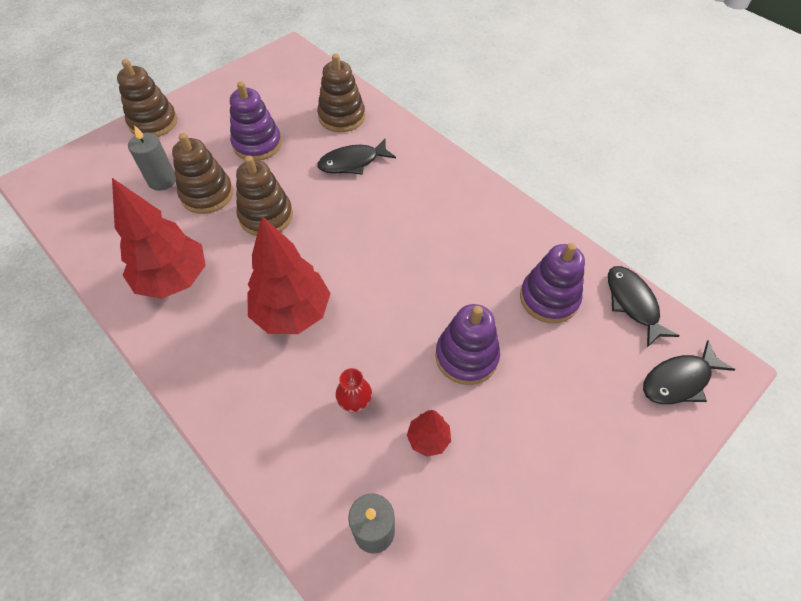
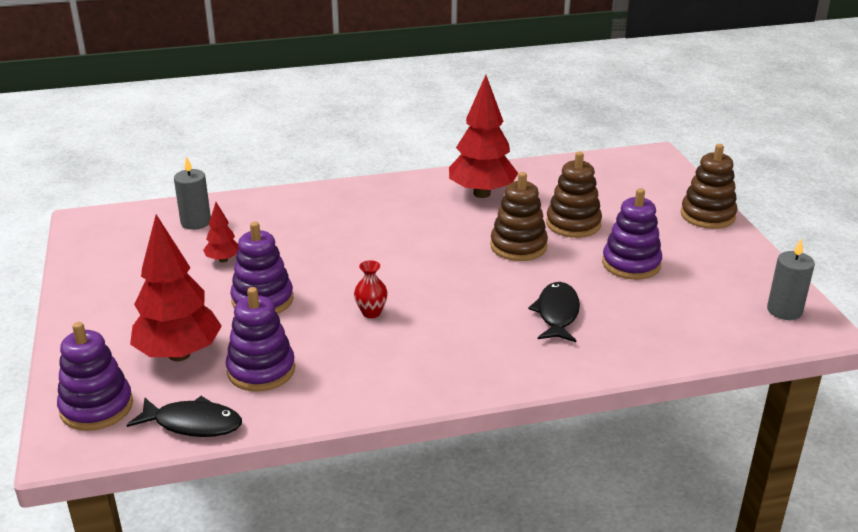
camera: 120 degrees right, 25 degrees down
(162, 180) = (610, 206): grey candle -> grey candle (784, 310)
(292, 313) = (395, 234): red tree -> red tree (179, 354)
(341, 117) = (646, 329): brown stacking toy -> none
(355, 403) = (286, 239): red vase -> red vase (371, 312)
(679, 380) = (96, 407): black fish -> purple stacking toy

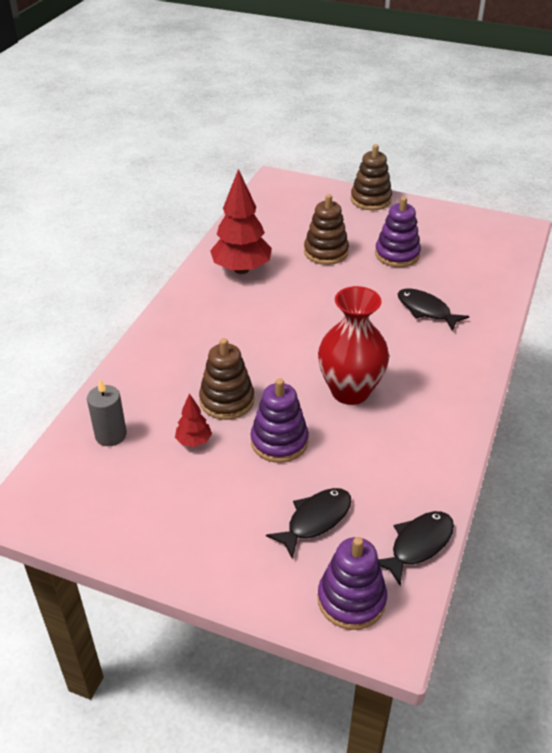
camera: 55 degrees left, 10 degrees up
(179, 354) = (315, 520): red tree -> black fish
(261, 370) = (377, 479): purple stacking toy -> none
(371, 312) = (350, 391): red vase -> red vase, size x2.38
(518, 246) = (330, 287): brown stacking toy -> brown stacking toy (227, 400)
(784, 310) = (495, 229): grey candle -> none

